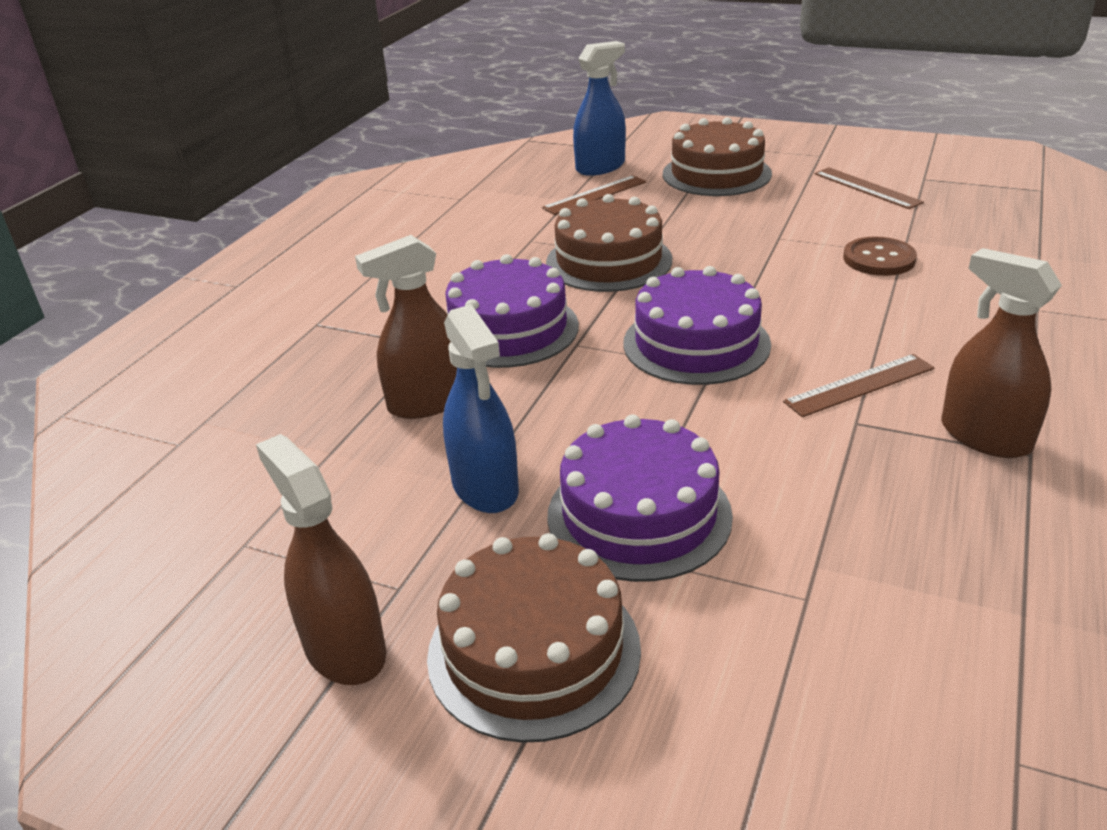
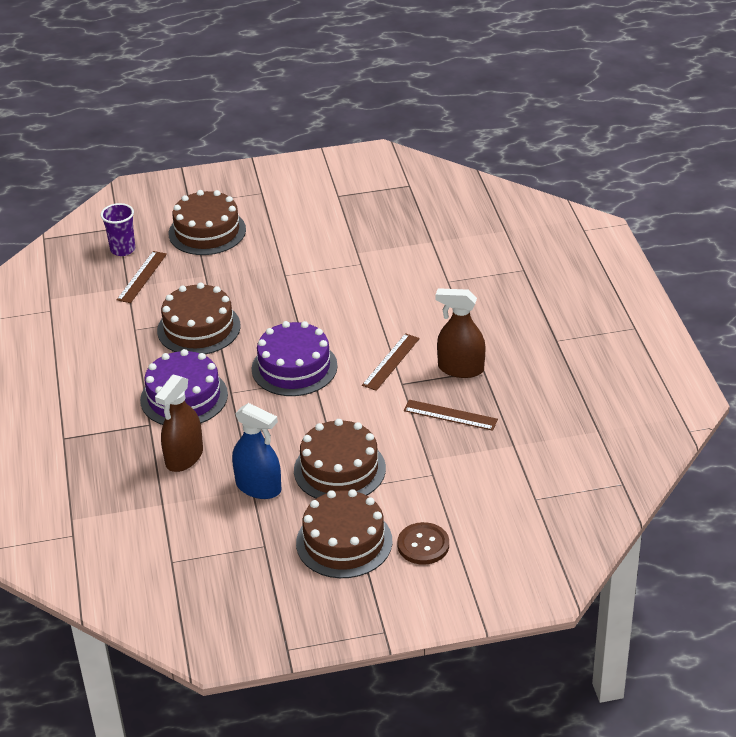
camera: 35 degrees left, 5 degrees up
(344, 649) = (267, 577): brown spray bottle -> none
(600, 167) = (123, 249): blue spray bottle -> purple cup
(639, 515) = (339, 469): purple cake -> brown cake
(867, 188) = (309, 215): brown ruler -> brown ruler (450, 415)
(879, 259) = (351, 273): brown button -> brown button (423, 545)

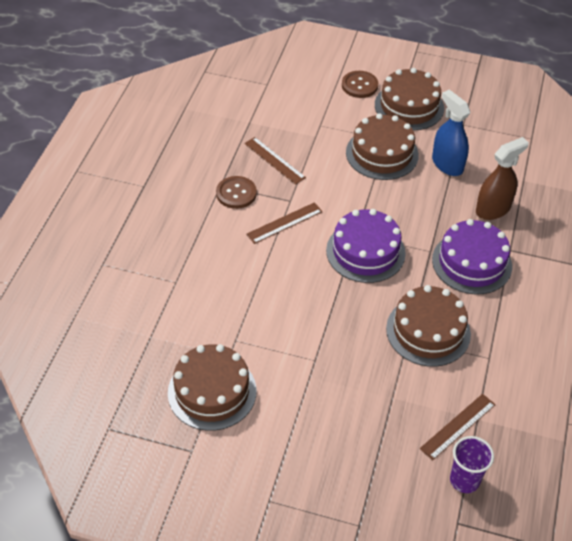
camera: 155 degrees left, 10 degrees up
(207, 231) = (361, 463): brown cake -> brown cake (212, 391)
(460, 369) = (236, 193): brown spray bottle -> brown button

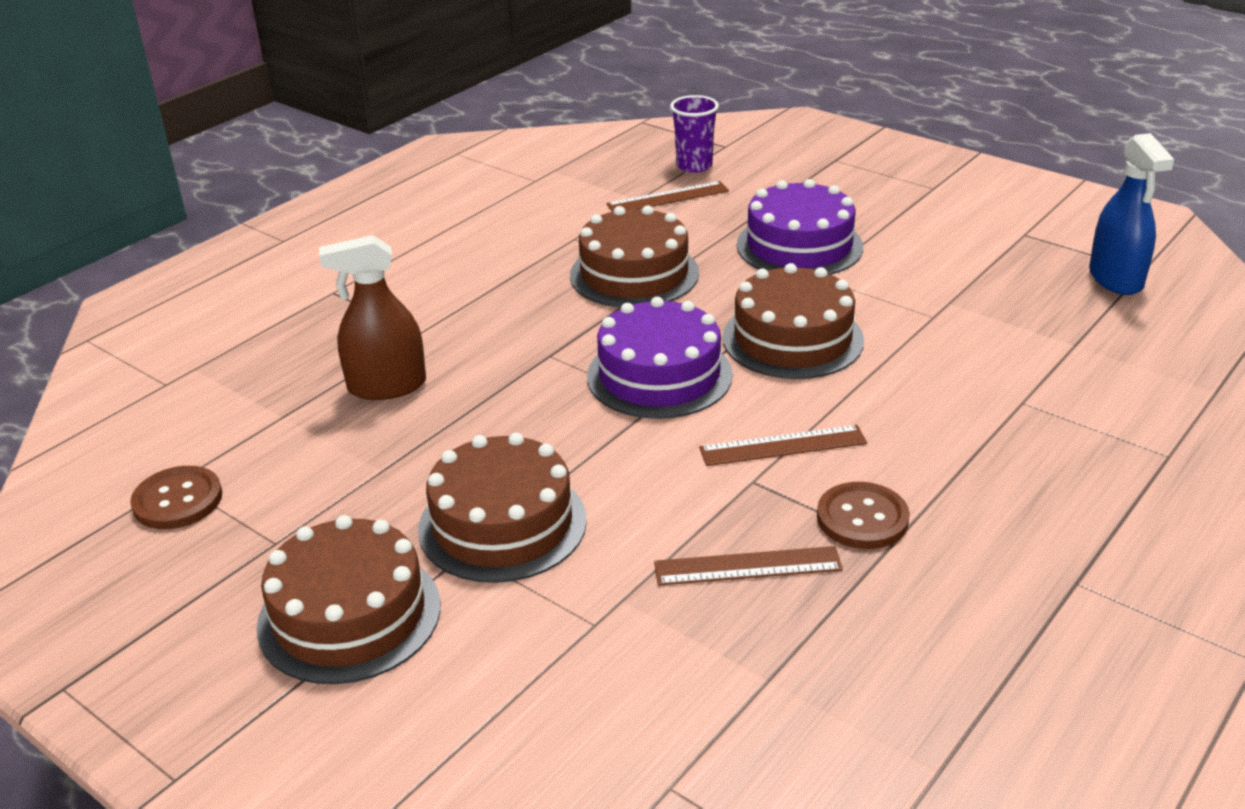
camera: 155 degrees left, 15 degrees down
(212, 391) = (984, 275): brown cake -> brown cake (792, 339)
(274, 160) = (747, 566): brown ruler -> brown ruler turned 75 degrees counterclockwise
(359, 85) = (419, 707): brown button -> brown button (178, 500)
(447, 164) = (390, 473): blue spray bottle -> blue spray bottle (1115, 279)
(472, 263) = (497, 328): purple cake -> purple cake (799, 246)

